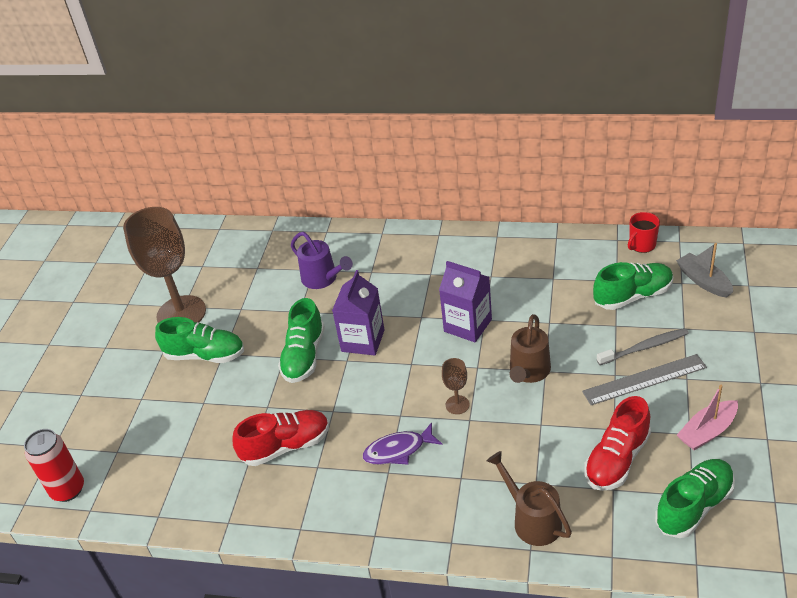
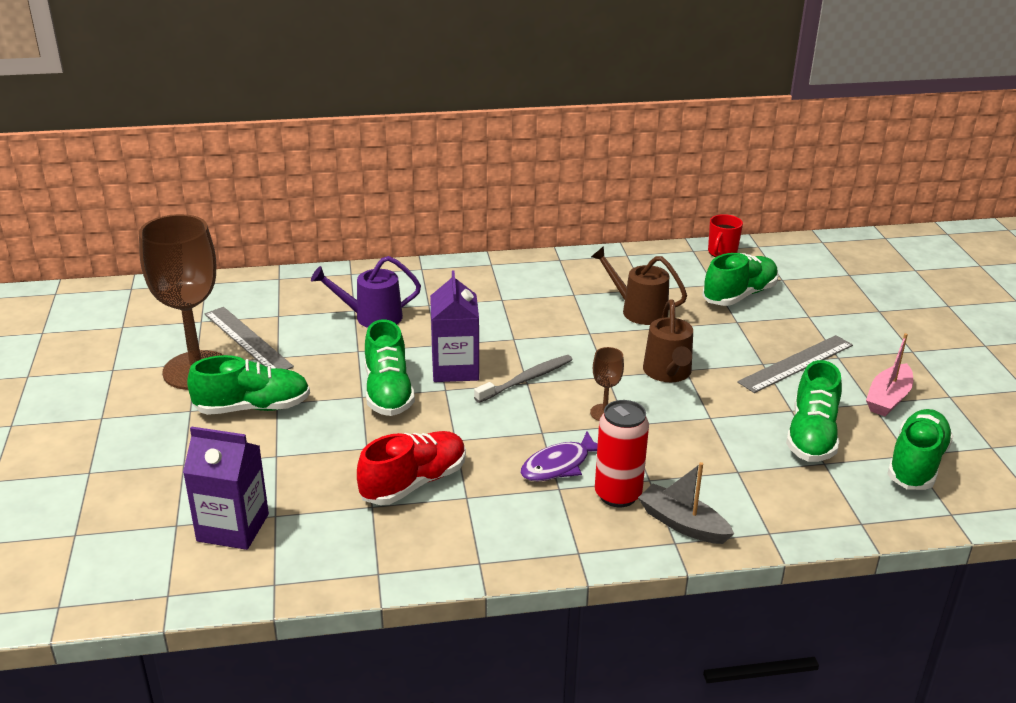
camera: 25 degrees left, 10 degrees down
(68, 489) = (121, 578): red can -> red can (618, 495)
(226, 289) = (247, 340): none -> grey ruler
(323, 279) = (371, 317): purple watering can -> purple watering can turned 150 degrees clockwise
(467, 325) = (573, 340): purple carton -> purple carton (233, 527)
(532, 520) = (754, 505): brown watering can -> brown watering can (638, 310)
(617, 459) = (811, 436): red shoe -> green shoe
(645, 347) = (779, 336): grey toothbrush -> grey toothbrush (526, 379)
(703, 281) = (803, 276): grey boat -> grey boat (683, 524)

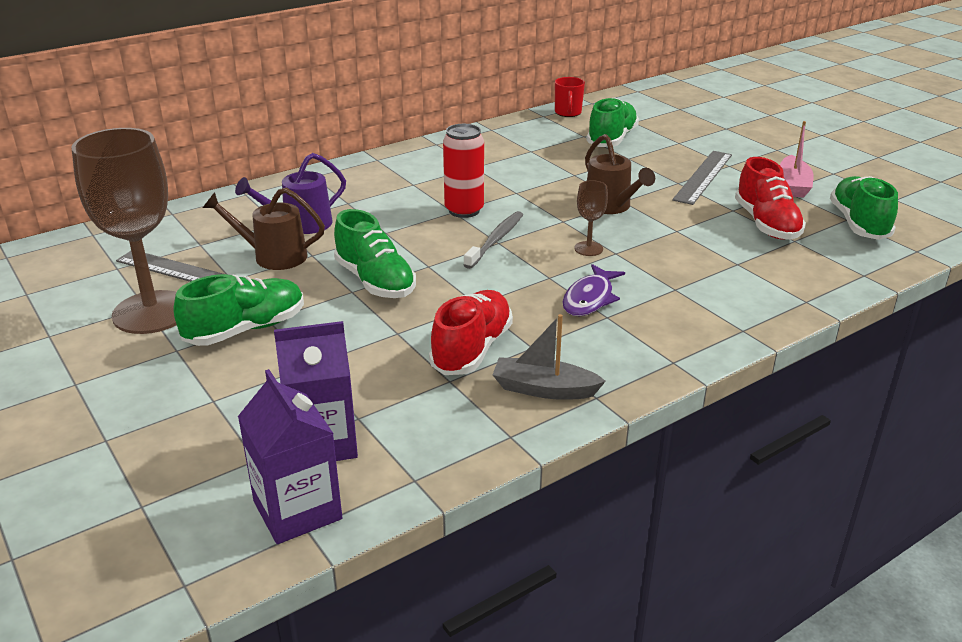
camera: 25 degrees left, 0 degrees up
(455, 368) = (422, 247): purple carton -> purple carton (297, 510)
(618, 495) = (661, 307): red can -> red can (464, 210)
(638, 310) = (541, 167): brown watering can -> brown watering can (273, 256)
(683, 524) = (735, 314): grey boat -> grey boat (544, 389)
(811, 436) = (766, 224): green shoe -> red shoe

